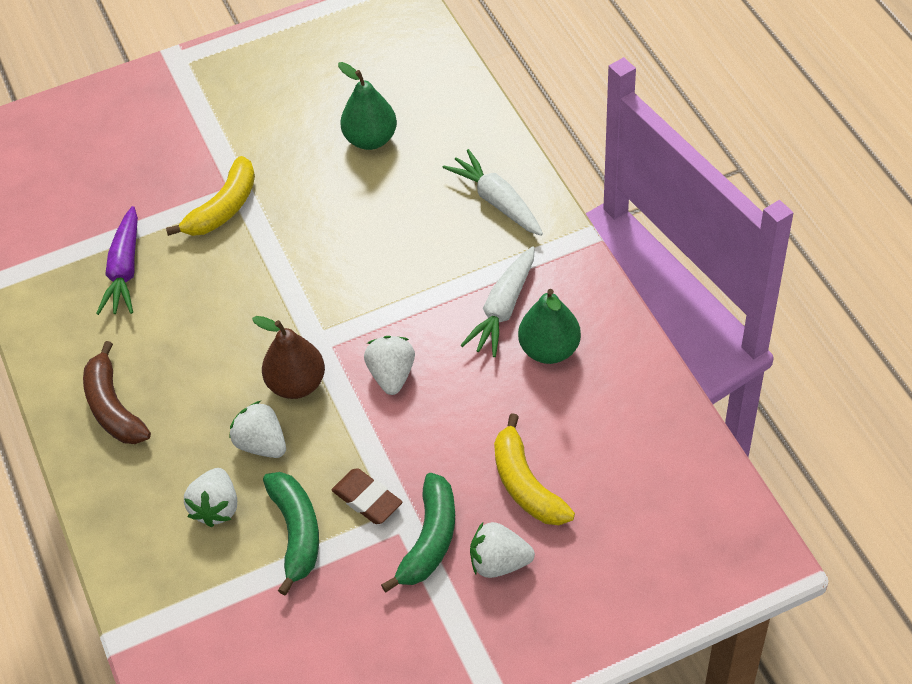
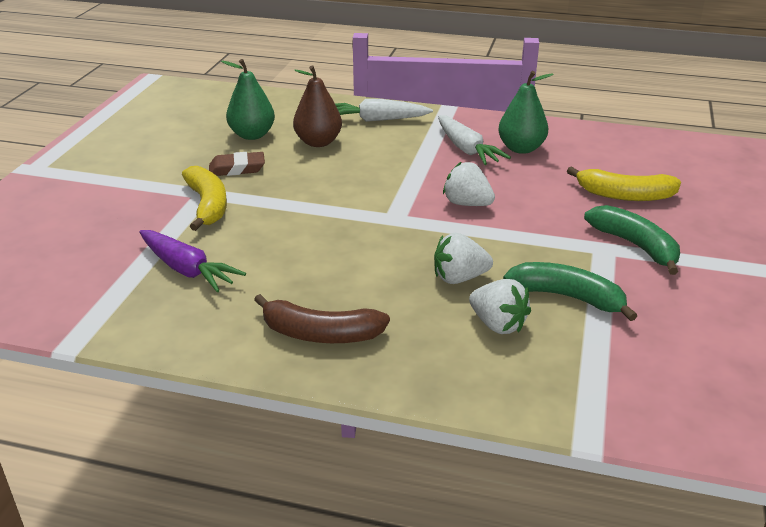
camera: 55 degrees left, 20 degrees down
(296, 384) = (422, 241): brown pear -> brown pear (318, 142)
(367, 499) = (569, 255): brown eraser -> brown eraser (237, 168)
(499, 562) = (683, 229): white strawberry -> none

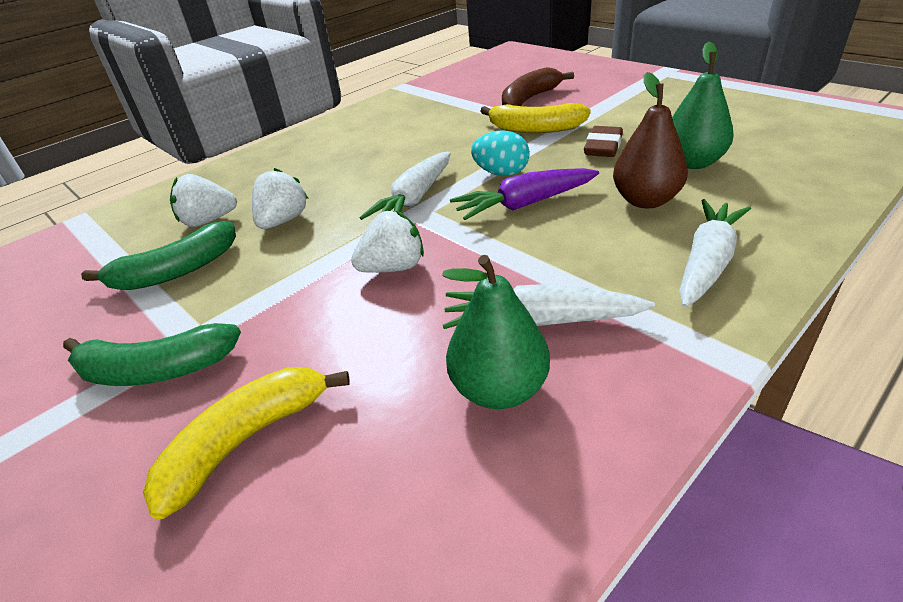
camera: 125 degrees right, 5 degrees up
(187, 270) = (442, 116): purple carrot -> purple carrot (524, 204)
(308, 200) = (501, 173): none -> turquoise egg
(320, 334) = (308, 151): brown banana -> brown banana (530, 99)
(376, 226) = (414, 199): none -> white carrot

